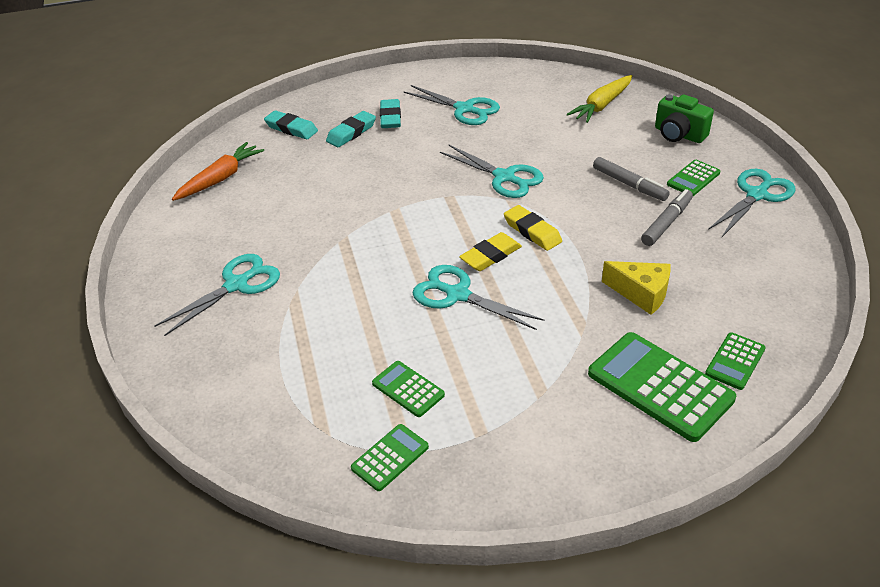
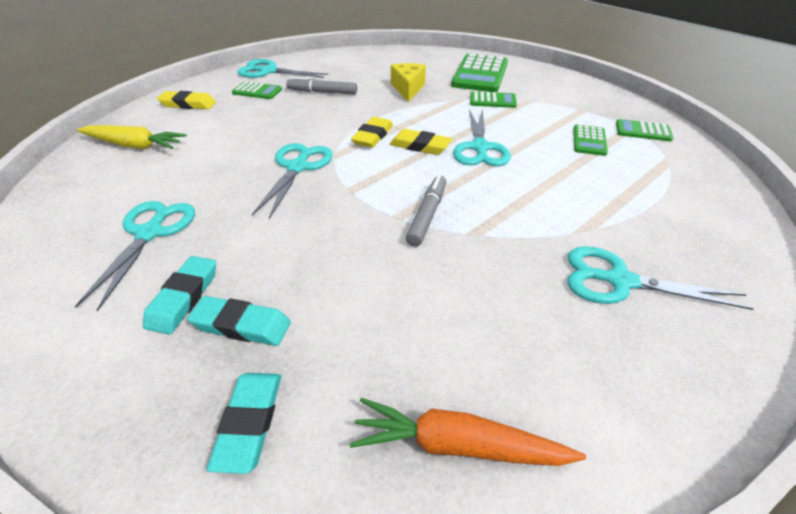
camera: 120 degrees left, 0 degrees up
(390, 117) = (183, 298): turquoise eraser -> turquoise eraser turned 45 degrees counterclockwise
(629, 184) = (278, 111): grey marker -> grey marker (427, 215)
(679, 134) = (188, 104): green camera -> yellow eraser
(735, 361) = (438, 61): green calculator -> green calculator (492, 101)

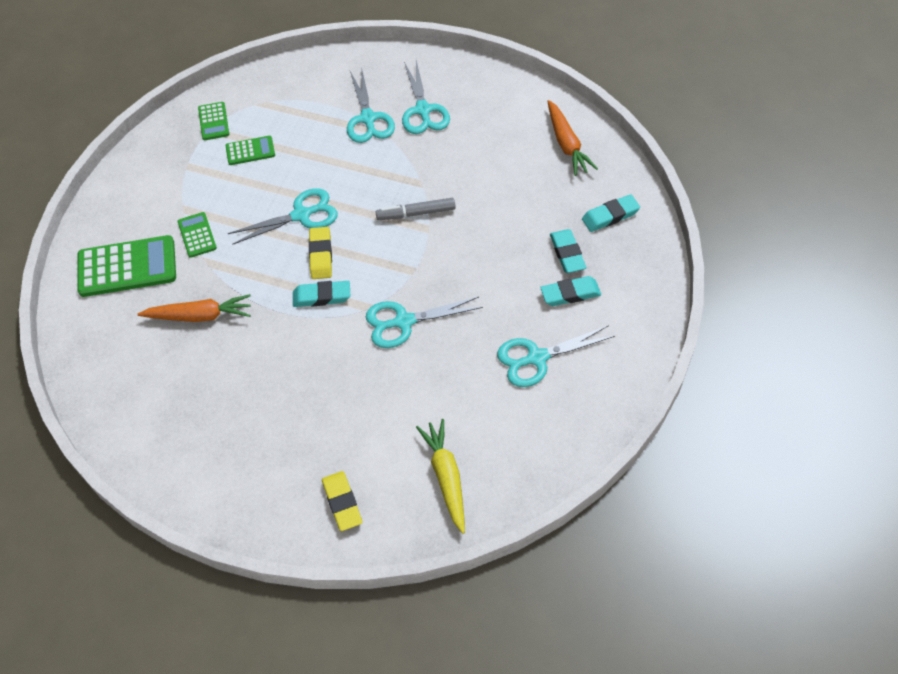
camera: 115 degrees left, 15 degrees up
(257, 91) = (275, 456): green calculator -> none
(268, 71) = (212, 485): turquoise scissors -> turquoise scissors (368, 119)
(322, 92) = (246, 390): grey marker -> none
(373, 136) = (322, 296): yellow eraser -> turquoise eraser
(408, 89) = (200, 315): yellow cheese -> orange carrot

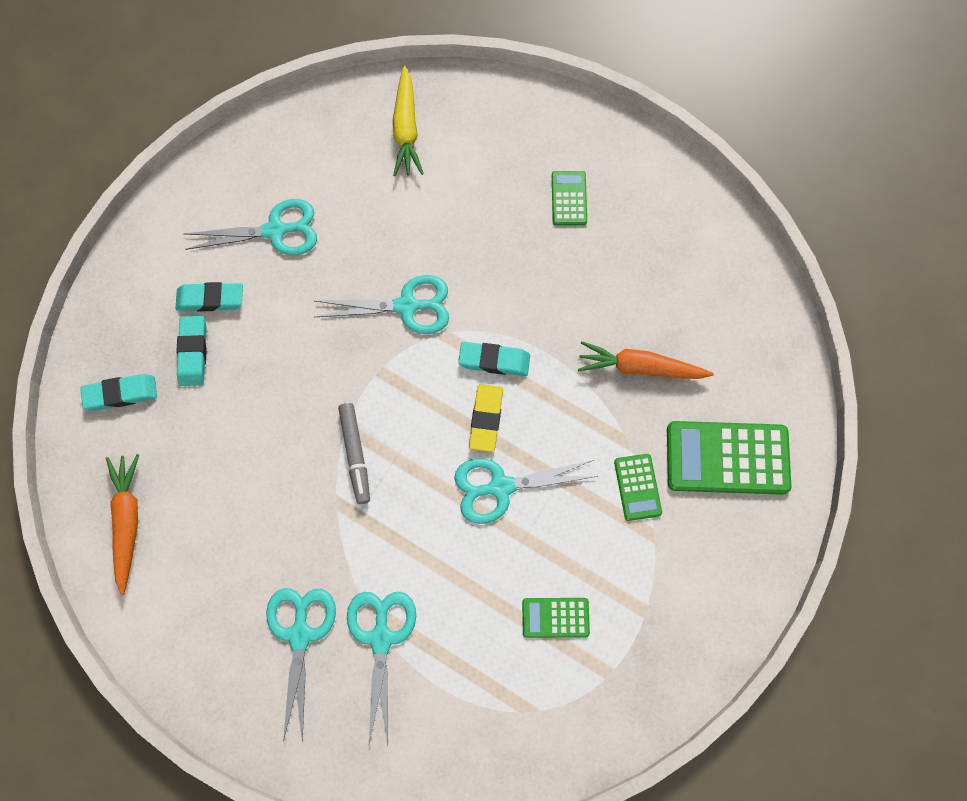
camera: 170 degrees left, 15 degrees up
(214, 121) = (603, 690): green calculator -> green calculator (569, 198)
(342, 502) = (512, 126): yellow eraser -> none
(416, 213) = (355, 455): grey marker -> grey marker turned 75 degrees clockwise

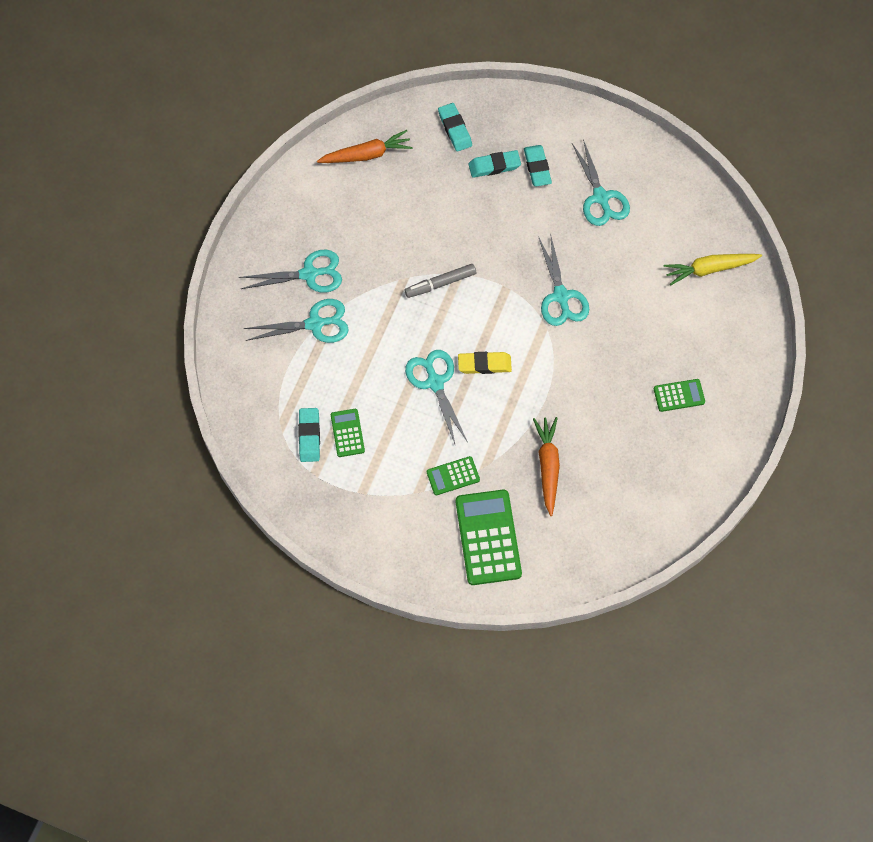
camera: 80 degrees right, 5 degrees down
(494, 361) = (531, 363): turquoise eraser -> turquoise eraser (309, 436)

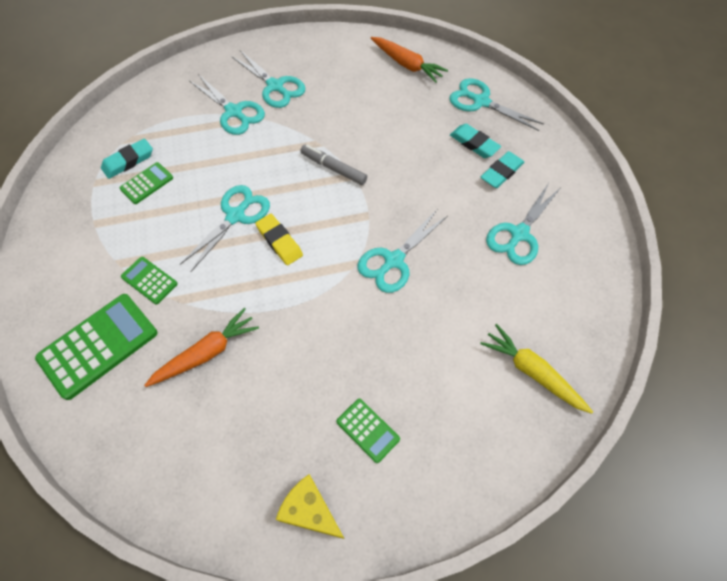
camera: 55 degrees right, 5 degrees down
(454, 129) = (481, 102): turquoise eraser -> turquoise scissors
(707, 461) = (310, 511): none -> yellow cheese

